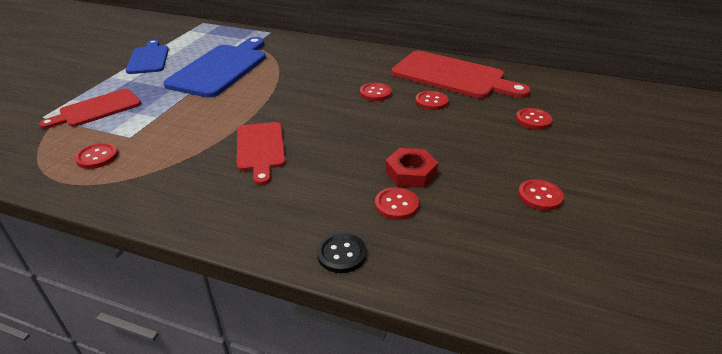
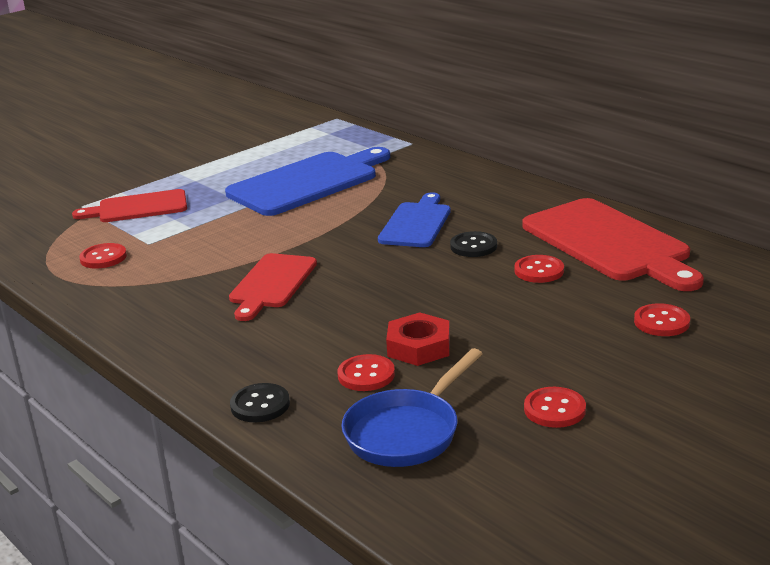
camera: 30 degrees right, 10 degrees down
(148, 58) = (235, 157): blue cutting board -> blue cutting board (416, 223)
(375, 93) = (473, 246): red button -> black button
(468, 243) = (407, 432): none -> blue pan

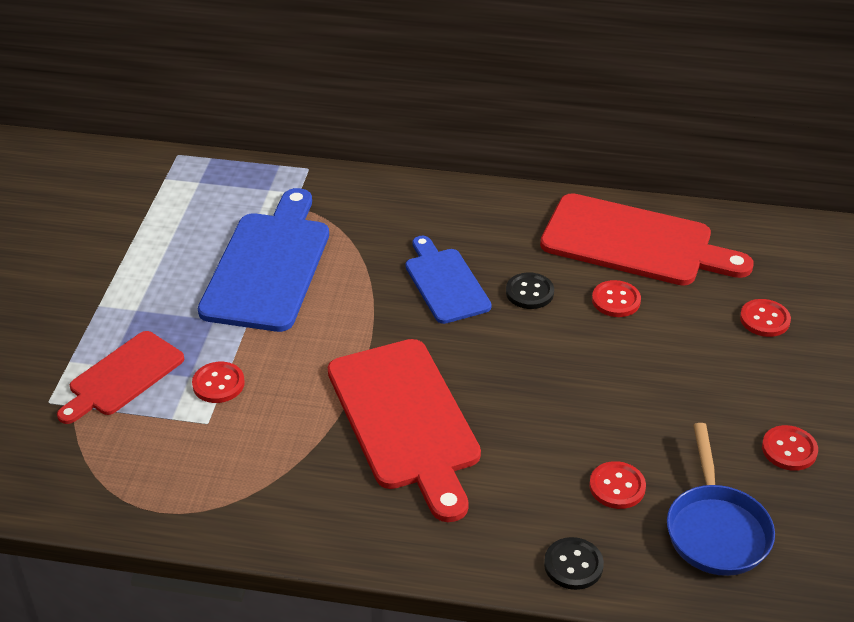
camera: 40 degrees left, 15 degrees up
(103, 258) = (183, 464): red button -> red button (218, 384)
(272, 284) = (405, 420): red cutting board -> red cutting board, size x1.66
(419, 346) = (621, 434): red nut -> none

